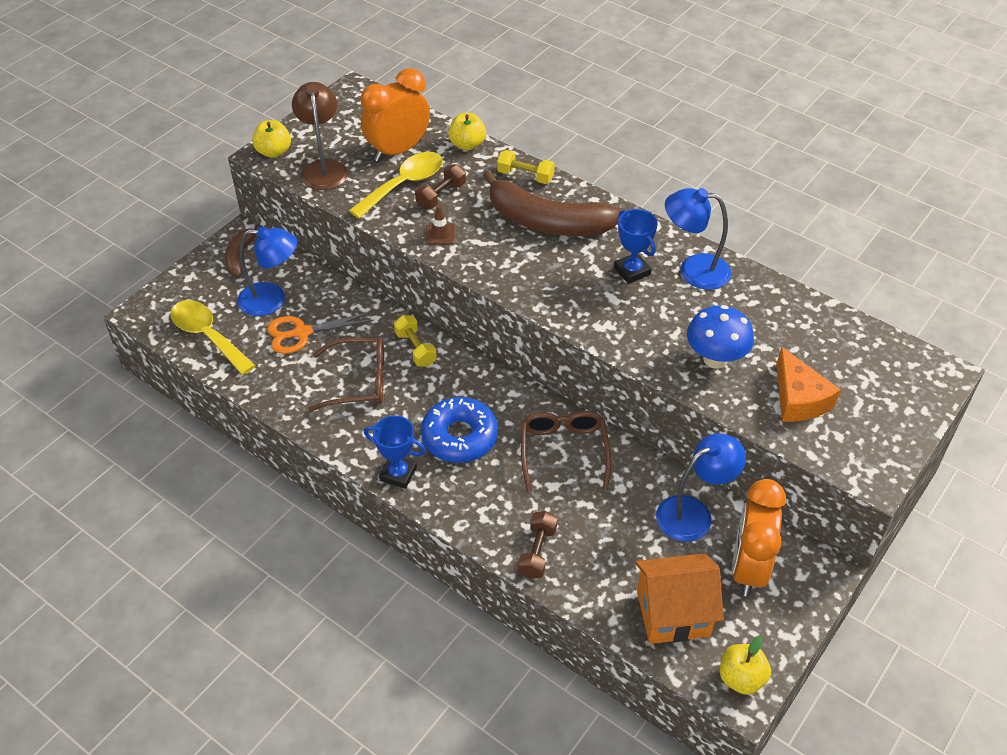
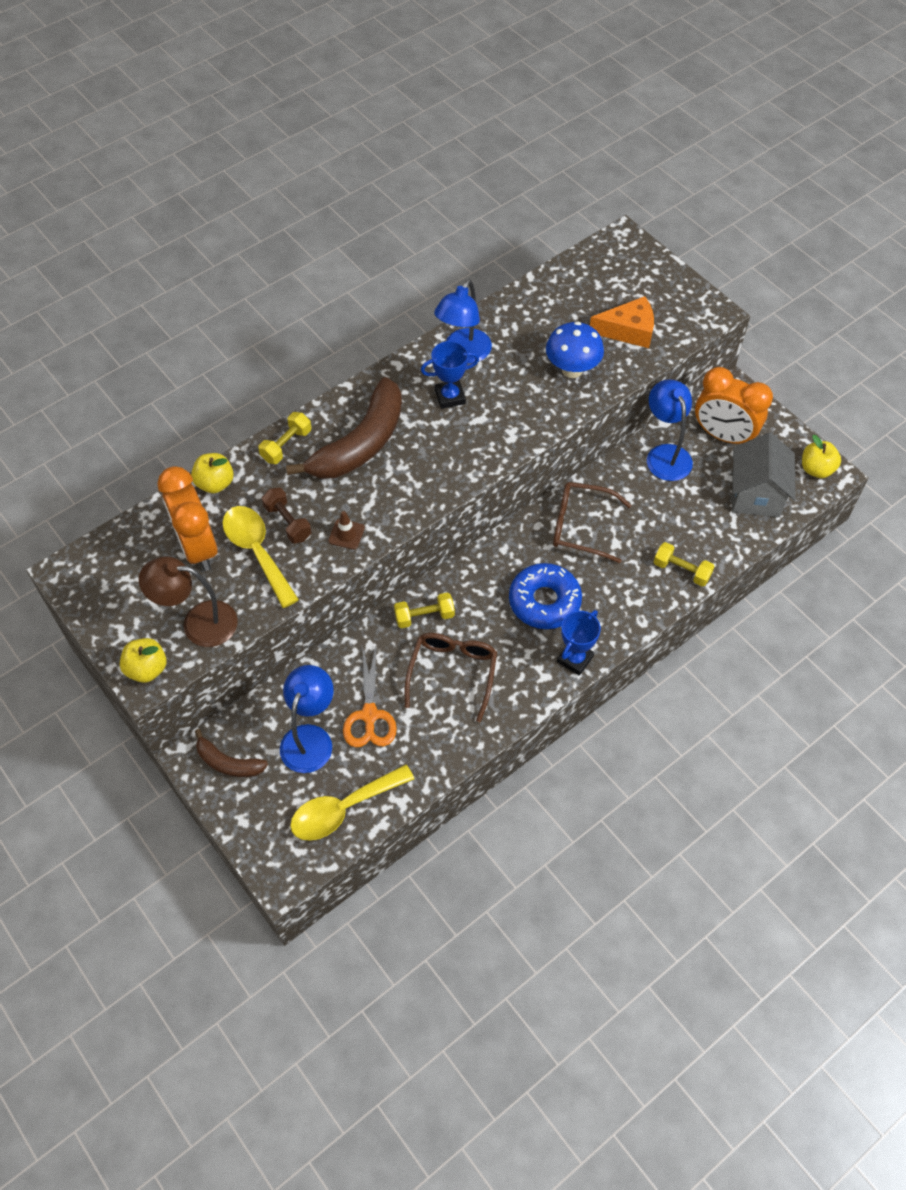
camera: 75 degrees left, 10 degrees up
(537, 552) = (681, 570): brown dumbbell -> yellow dumbbell
(673, 614) = (755, 494): orange house -> grey house

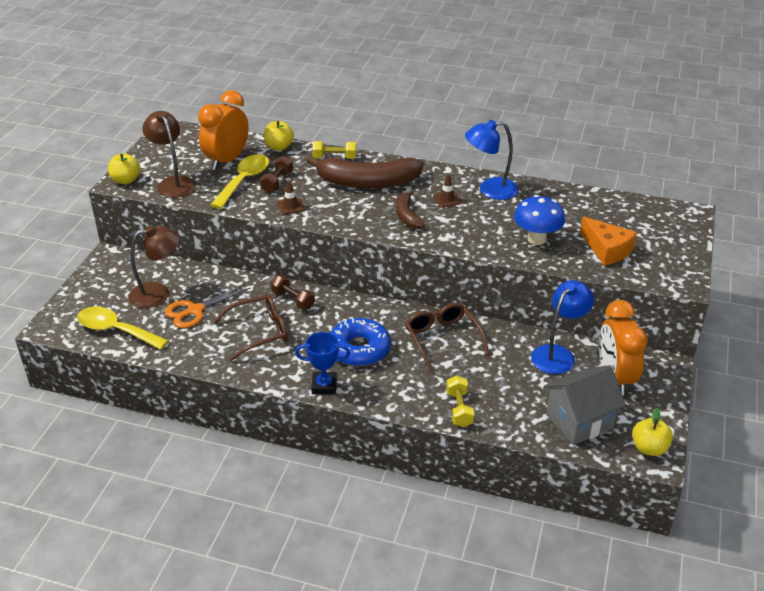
camera: 55 degrees right, 20 degrees down
(228, 762) = (115, 270): brown banana -> brown banana (407, 215)
(310, 738) = (158, 294): blue lamp -> brown lamp
(424, 616) = (293, 300): yellow dumbbell -> brown dumbbell
(450, 397) = (447, 199): blue trophy -> brown traffic cone

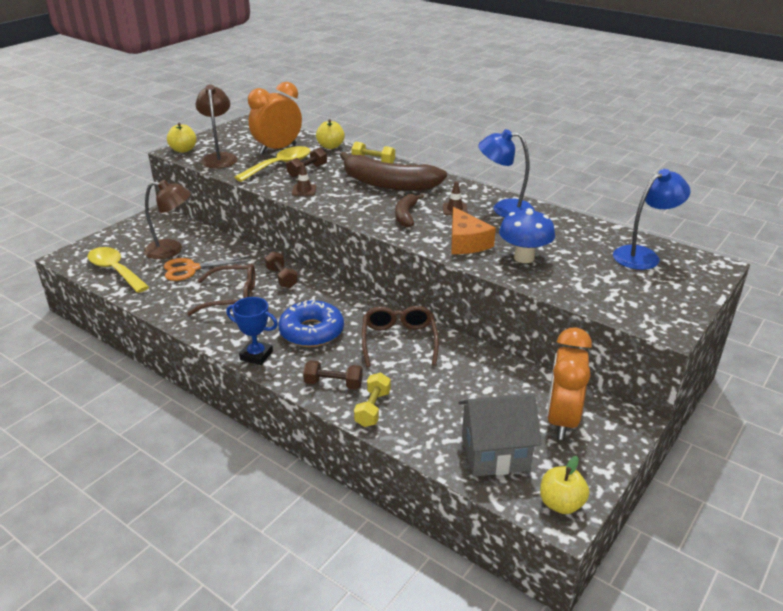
camera: 20 degrees right, 5 degrees down
(411, 395) = (333, 384): none -> brown dumbbell
(558, 354) = (511, 382): blue lamp -> blue lamp (643, 255)
(607, 249) = (596, 281): orange cheese -> orange cheese (466, 242)

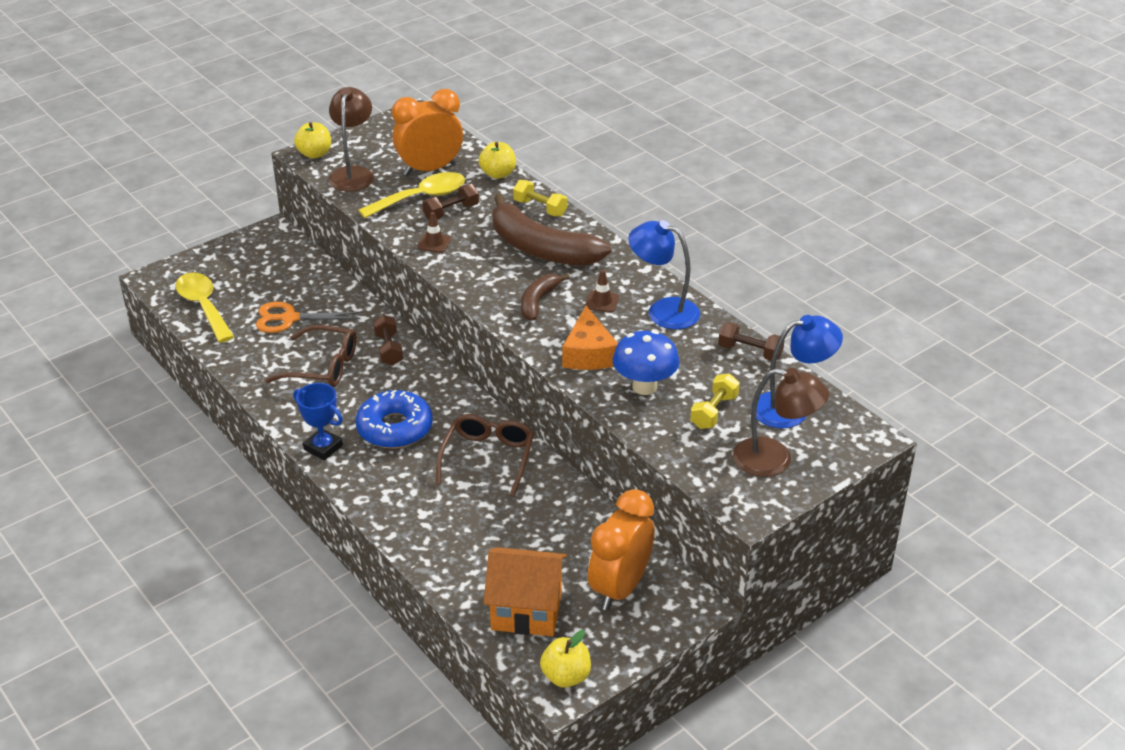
camera: 15 degrees right, 5 degrees up
(171, 250) = (275, 287): brown lamp -> brown lamp (775, 460)
(333, 384) = (392, 498): brown dumbbell -> brown dumbbell (750, 352)
(373, 409) = (421, 535): yellow dumbbell -> yellow dumbbell (714, 411)
(495, 453) = (526, 610): grey house -> orange house

